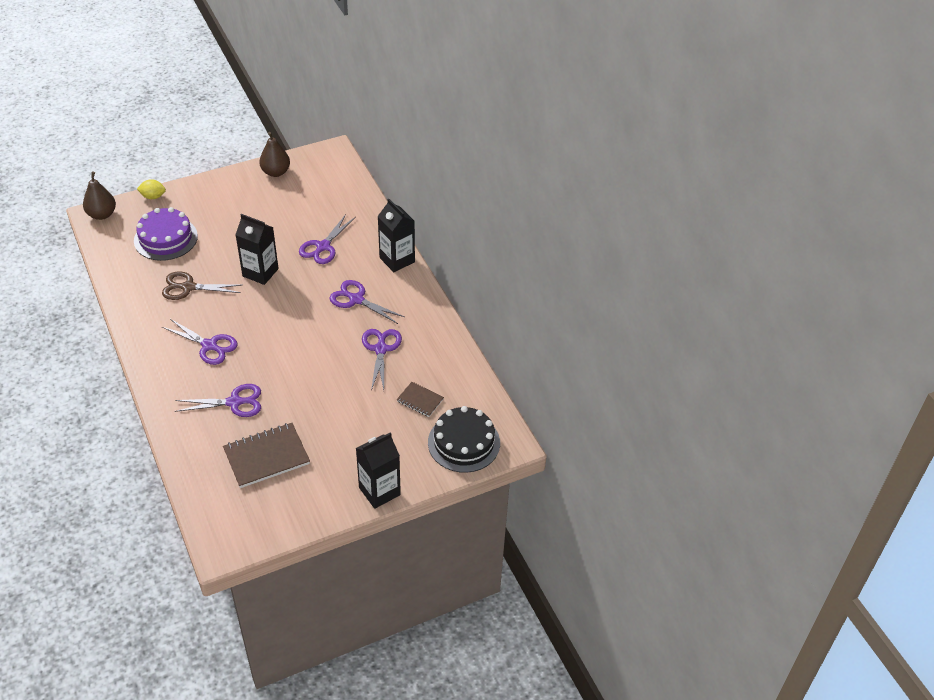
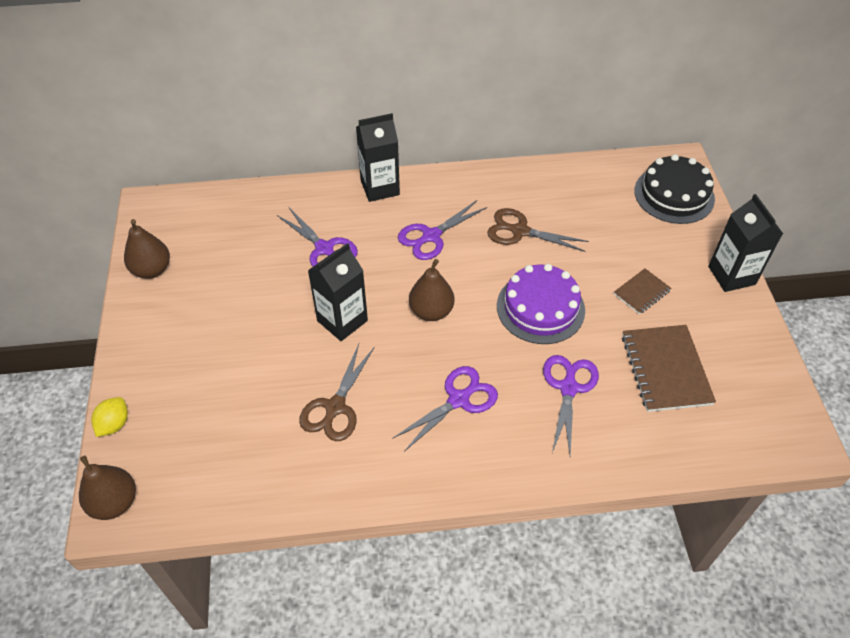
camera: 70 degrees left, 5 degrees up
(165, 238) = (218, 421): purple cake -> purple cake (540, 308)
(282, 315) = (431, 311): none -> brown pear
(381, 349) = (520, 231): purple scissors -> brown scissors
(420, 400) = (607, 215): brown notebook -> brown notebook (641, 292)

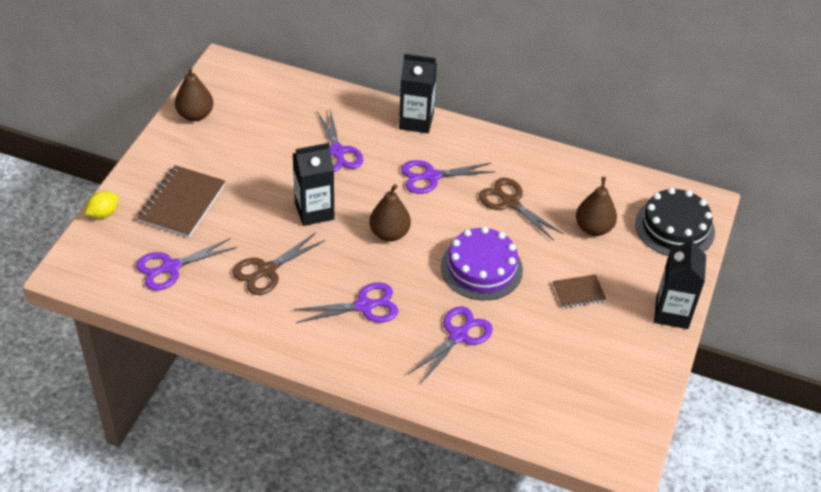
camera: 25 degrees right, 5 degrees down
(115, 502) = (74, 265): brown pear -> brown pear (593, 228)
(229, 452) = (171, 267): none -> purple scissors
(665, 369) = (551, 358): brown notebook -> brown notebook (182, 203)

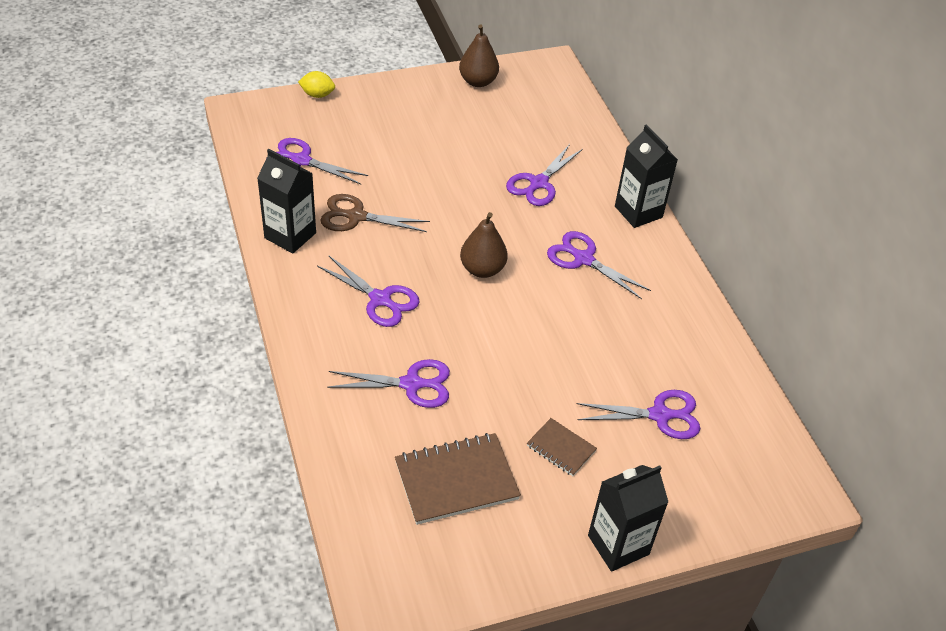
camera: 50 degrees right, 0 degrees up
(182, 203) = (375, 128): brown notebook -> brown notebook (456, 480)
(314, 211) = (453, 208): black carton -> black carton (290, 235)
(481, 268) = (511, 356): purple cake -> none
(510, 202) = (618, 332): brown scissors -> none
(593, 228) = (659, 415): brown pear -> purple scissors
(674, 227) = (740, 484): black cake -> none

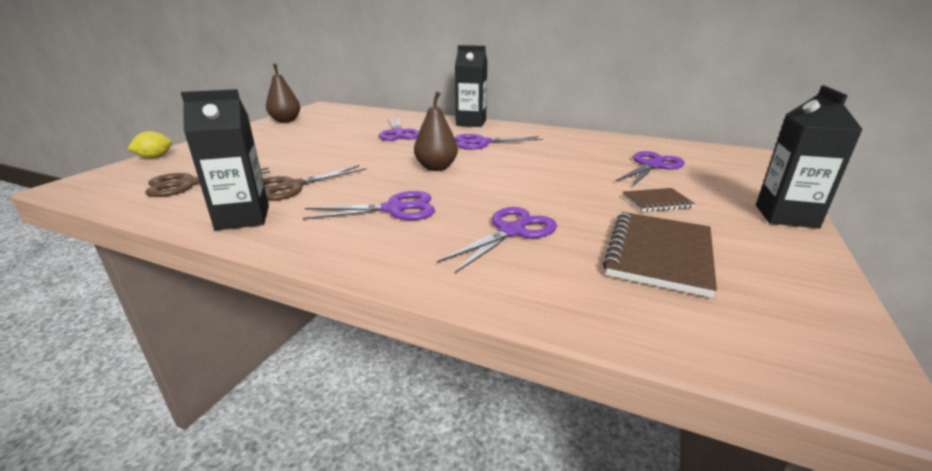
camera: 45 degrees left, 20 degrees down
(301, 161) = (188, 184): purple scissors -> brown scissors

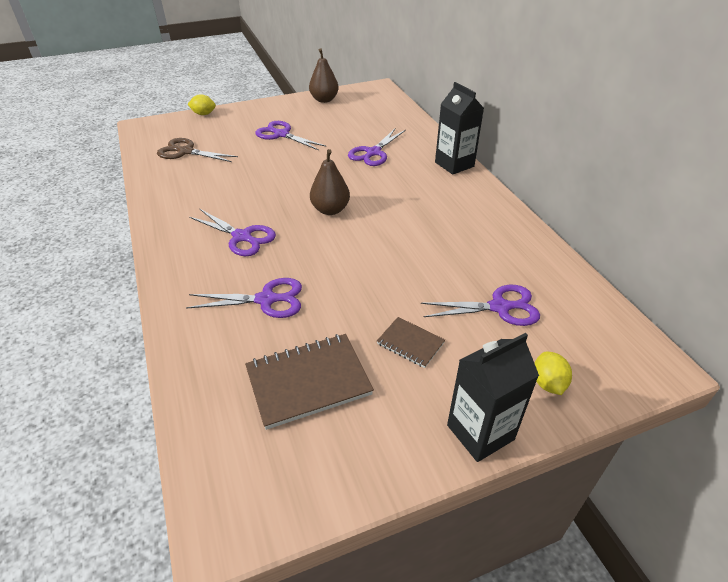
camera: 45 degrees right, 15 degrees up
(243, 218) = (169, 198): black carton -> none
(293, 186) = (226, 183): brown scissors -> none
(482, 143) = (414, 197): purple scissors -> purple scissors (281, 134)
(749, 182) = (548, 383): none -> yellow lemon

